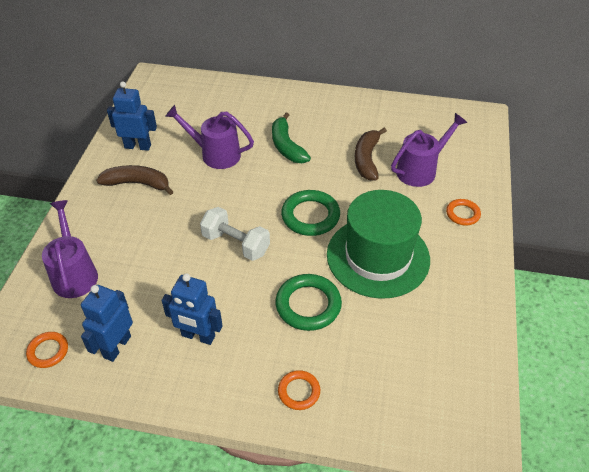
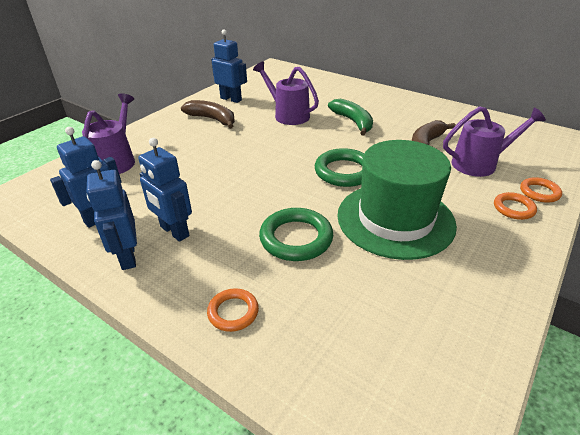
camera: 25 degrees right, 10 degrees down
(48, 351) = (49, 205): orange ring -> orange ring (539, 192)
(175, 377) = (127, 257): none -> blue robot
(236, 244) = (261, 174): white dumbbell -> none
(286, 146) = (353, 122): green banana -> green banana turned 150 degrees clockwise

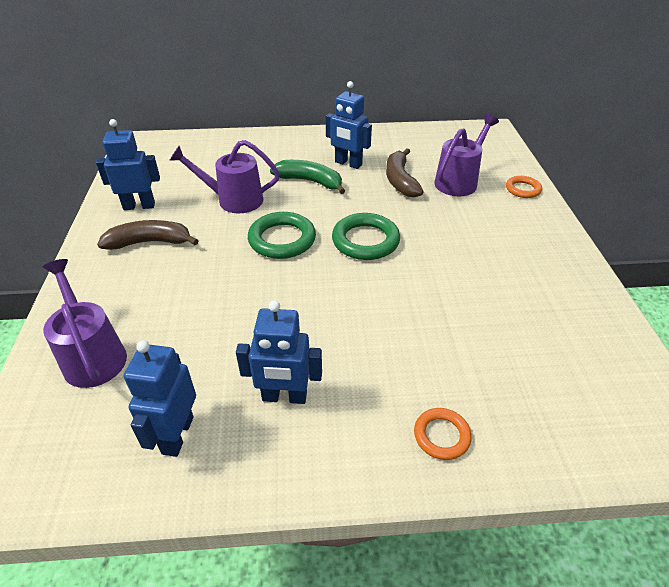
camera: 40 degrees left, 5 degrees up
(127, 257) = (272, 456): blue robot -> blue robot (348, 164)
(296, 238) = (405, 332): green ring -> green ring (282, 239)
(395, 219) = (458, 267): green hat -> none
(513, 208) = (522, 212): orange ring -> none

